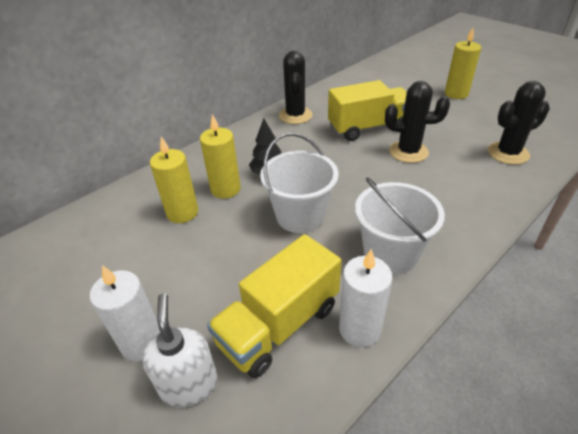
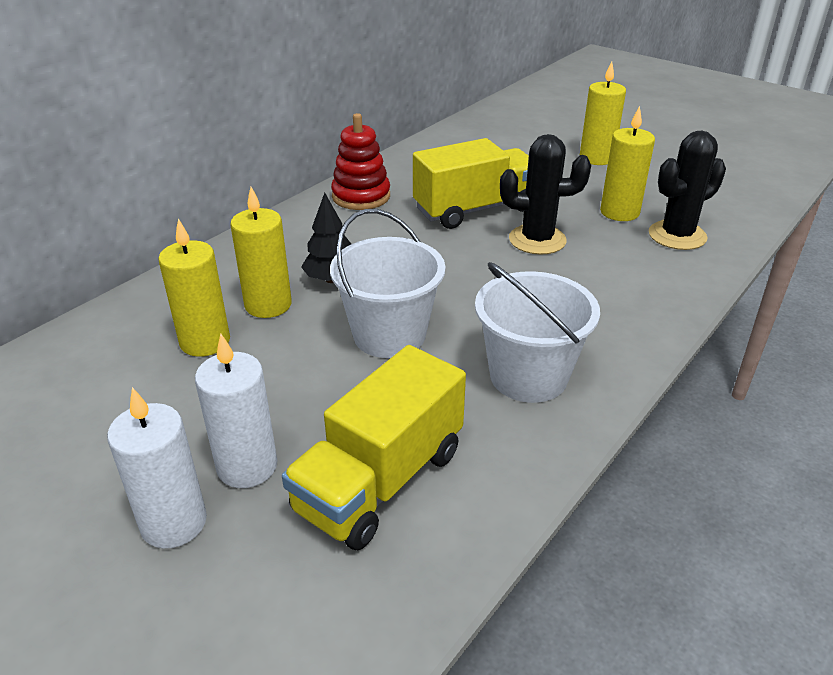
camera: 10 degrees left, 5 degrees down
(189, 384) = (257, 570): white soap dispenser -> none
(295, 115) = (361, 196): black cactus -> red stacking toy
(359, 329) = (497, 475): white candle -> white candle (247, 466)
(468, 134) = (619, 212): none -> yellow candle

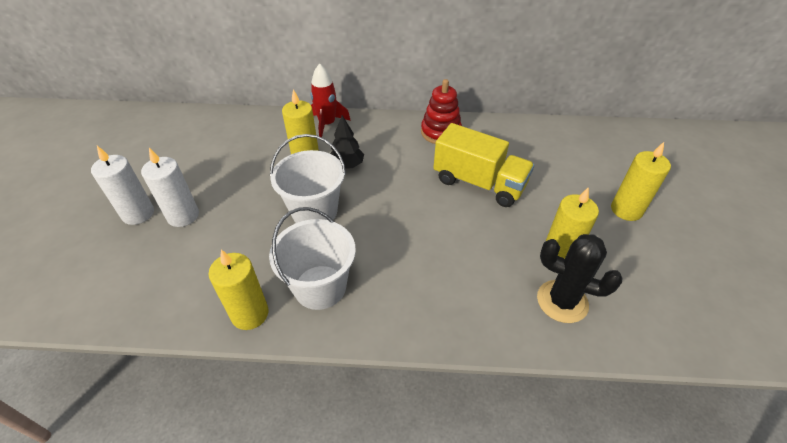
camera: 55 degrees right, 10 degrees up
(205, 342) = (261, 154): yellow candle -> yellow candle (250, 314)
(224, 264) = (327, 124): none -> red rocket
(380, 480) = (197, 266): yellow truck -> none
(537, 240) = (473, 227): black cactus -> none

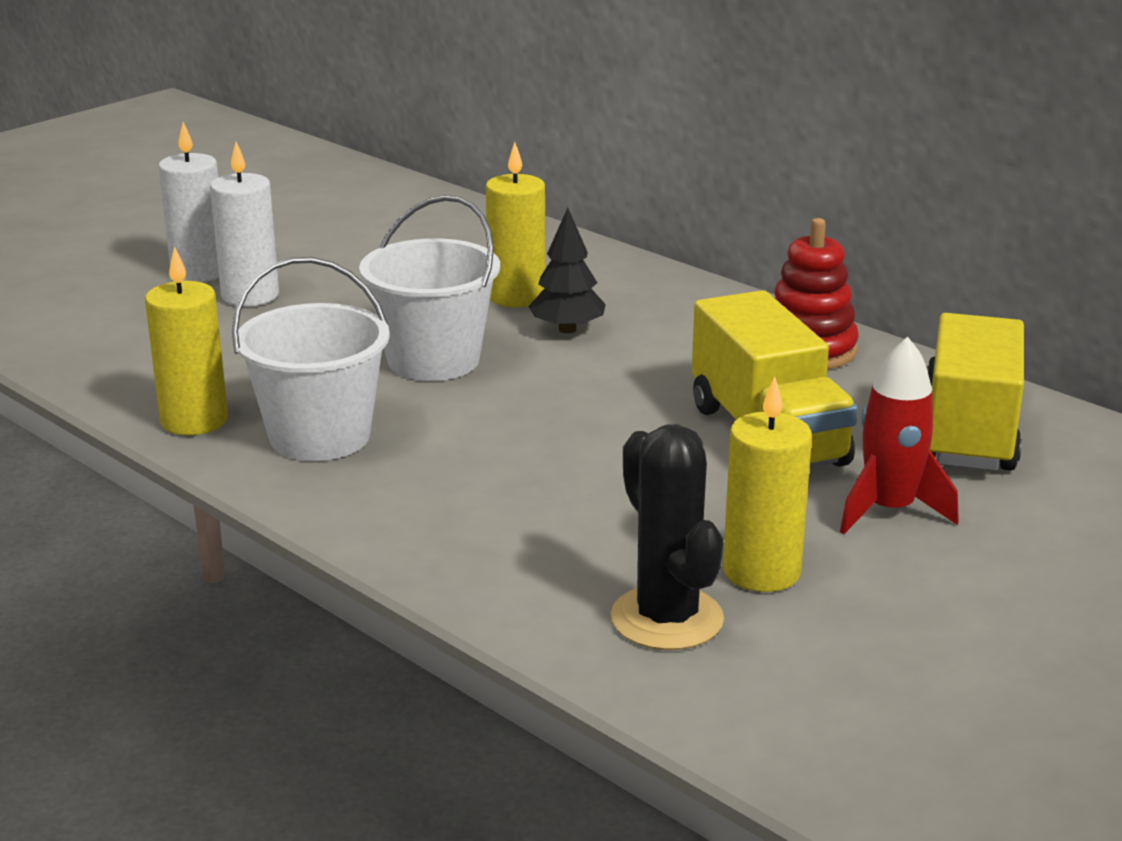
camera: 40 degrees right, 20 degrees down
(327, 124) = (614, 271): red rocket -> red rocket (889, 510)
(531, 146) = (968, 431): none -> yellow truck
(626, 210) = (1018, 584): yellow candle -> none

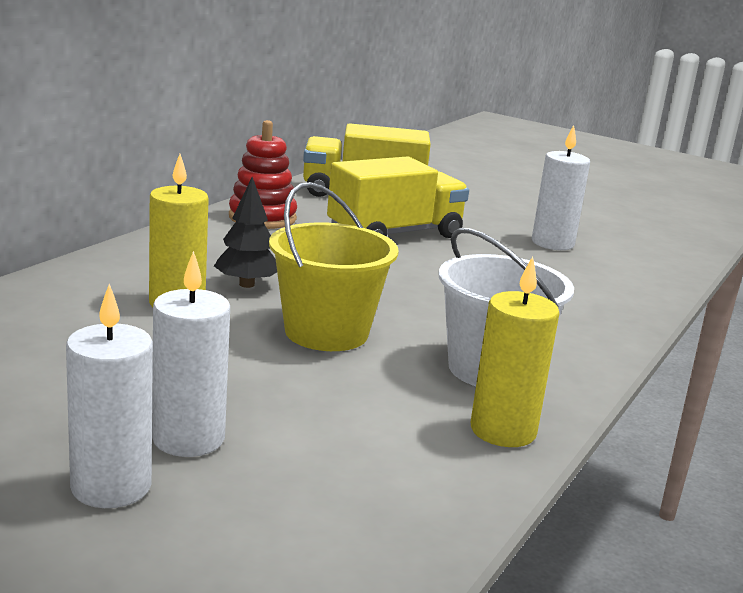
camera: 105 degrees left, 5 degrees down
(433, 360) = (326, 332): white bucket -> yellow bucket
(667, 619) = (618, 264): black cactus -> none
(761, 572) = (552, 243): yellow candle -> white candle
(889, 510) = (465, 215): red rocket -> none

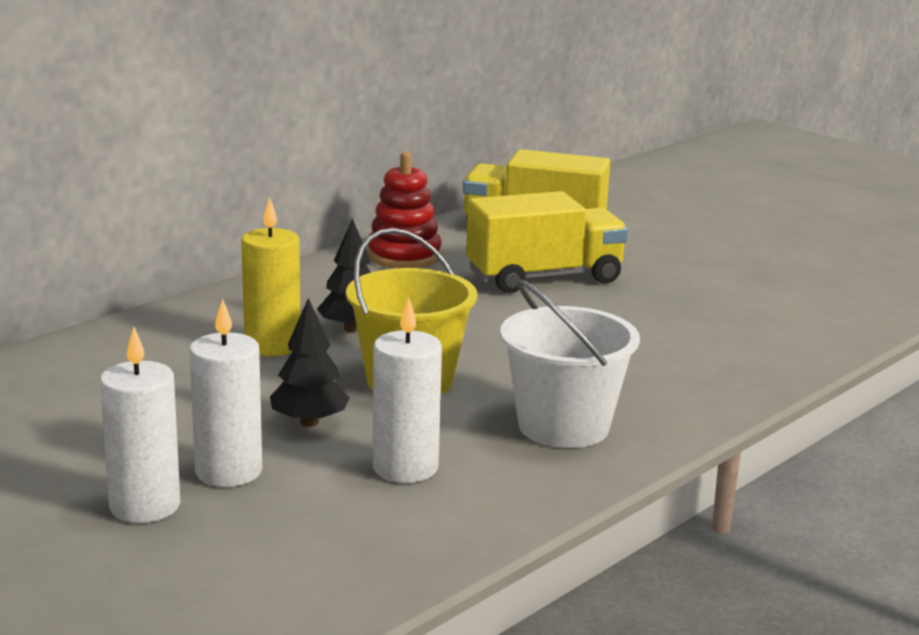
camera: 15 degrees right, 0 degrees up
(249, 379) = (309, 422): none -> black tree
(503, 430) = (537, 485): yellow candle -> none
(552, 243) = (728, 292): white candle -> white candle (405, 468)

